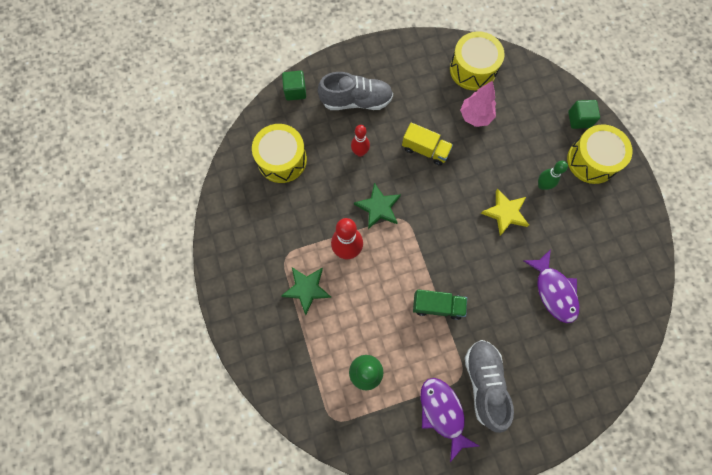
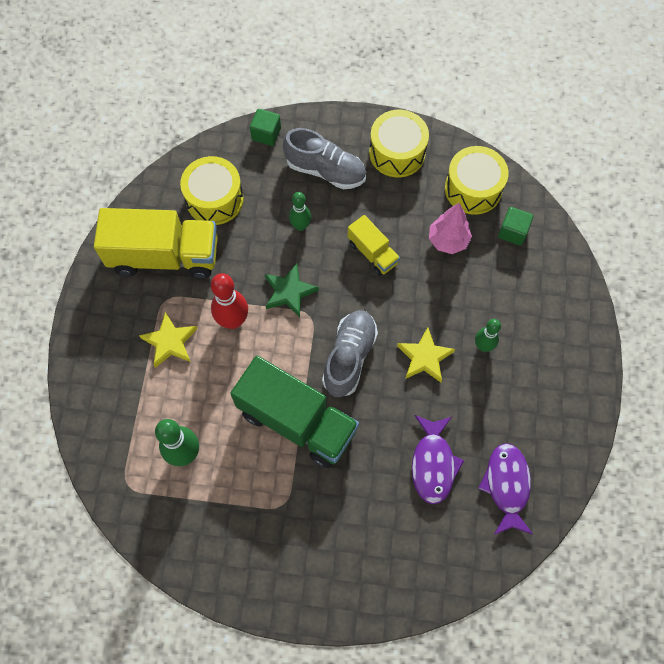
camera: 25 degrees right, 5 degrees down
(266, 222) = (164, 256): none -> yellow truck
(306, 289) = (170, 342): green star -> yellow star
(360, 152) = (300, 226): red bowling pin -> green bowling pin
(437, 306) = (297, 421): green truck -> green truck, size x1.95
(443, 412) = (243, 532): purple fish -> purple fish (506, 486)
(484, 383) = (303, 524): grey shoe -> grey shoe (349, 357)
(579, 119) = (565, 293): green cube -> green cube (513, 232)
(592, 160) = (555, 344): yellow drum -> yellow drum (397, 153)

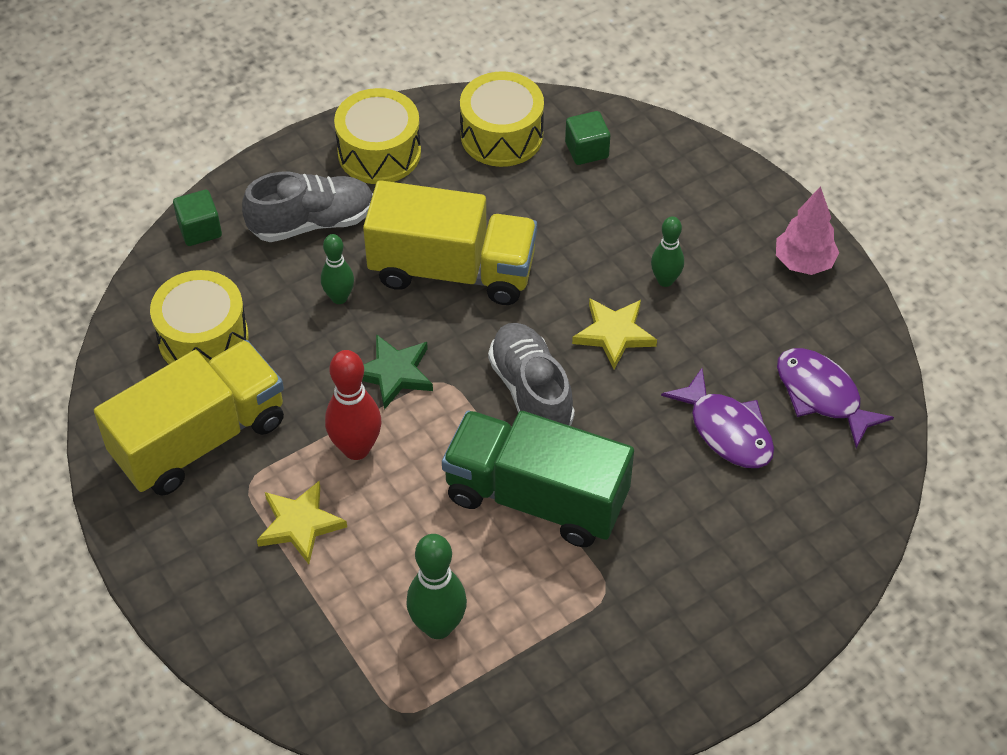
camera: 40 degrees left, 15 degrees down
(297, 421) = (536, 497): green truck -> green truck turned 150 degrees counterclockwise
(372, 253) = (452, 270): yellow truck -> yellow truck, size x1.95
(448, 241) = (525, 203): pink tree -> pink tree (803, 263)

